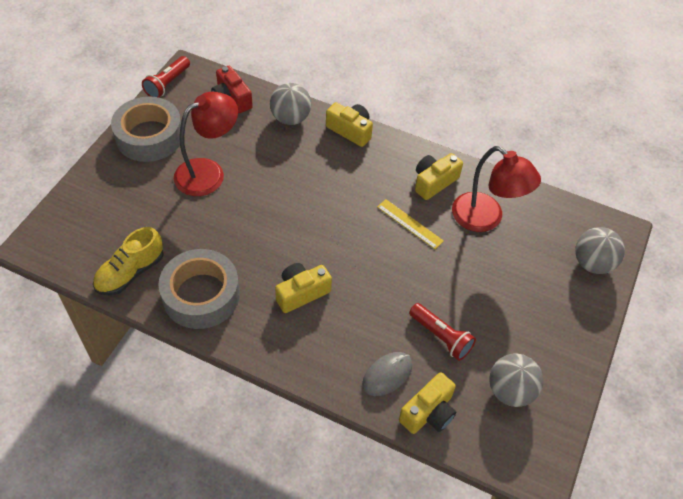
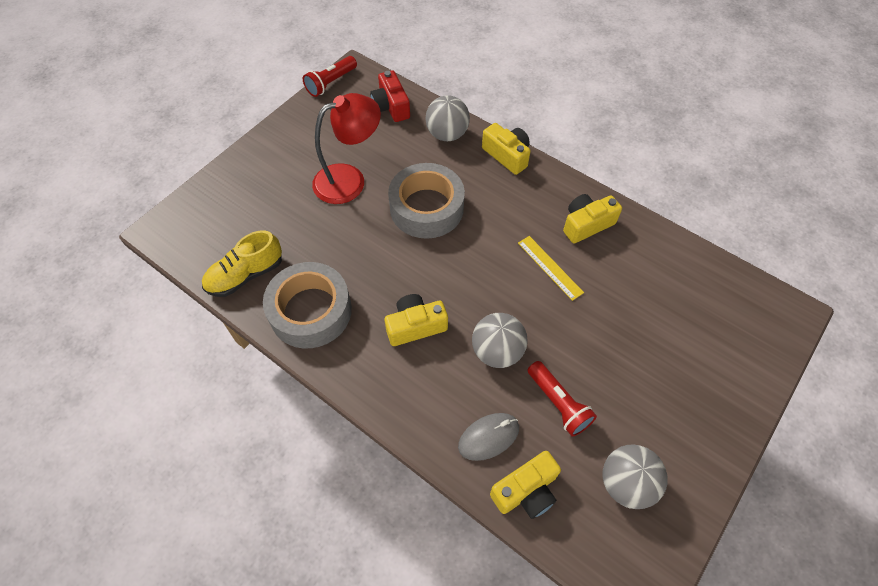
camera: 15 degrees right, 5 degrees up
(149, 136) = (300, 134): grey tape -> grey tape (426, 208)
(485, 219) = (636, 275): red lamp -> none
(592, 263) = (752, 346): grey ball -> grey ball (497, 351)

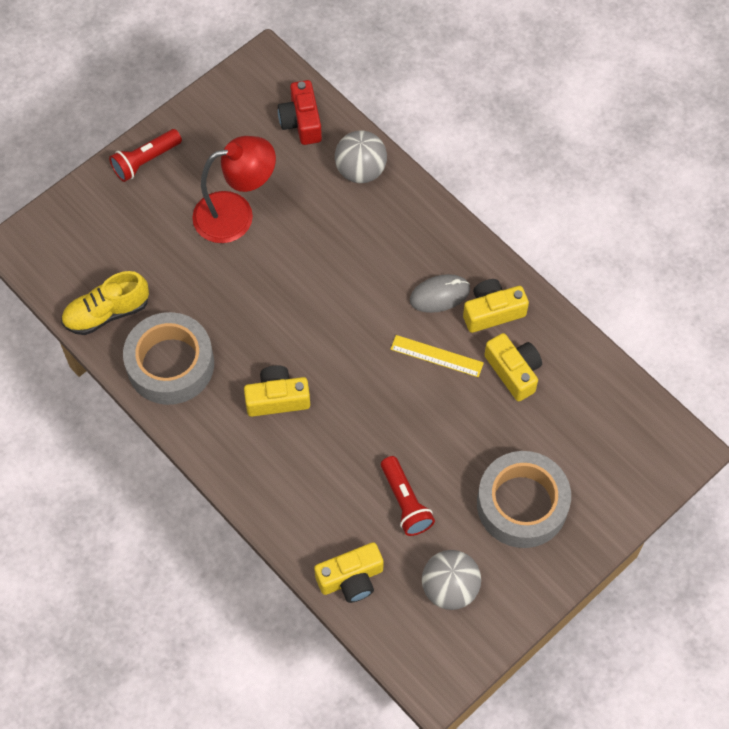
camera: 10 degrees right, 5 degrees up
(331, 83) = (234, 77): red flashlight -> red flashlight (145, 161)
(426, 208) = (317, 263): grey tape -> grey tape (522, 504)
(488, 437) = (327, 523): grey mouse -> grey mouse (439, 295)
(497, 351) = (356, 439): grey ball -> none
(507, 155) = (425, 210): yellow camera -> yellow camera (513, 371)
(549, 267) = (436, 356): yellow ruler -> yellow ruler turned 45 degrees counterclockwise

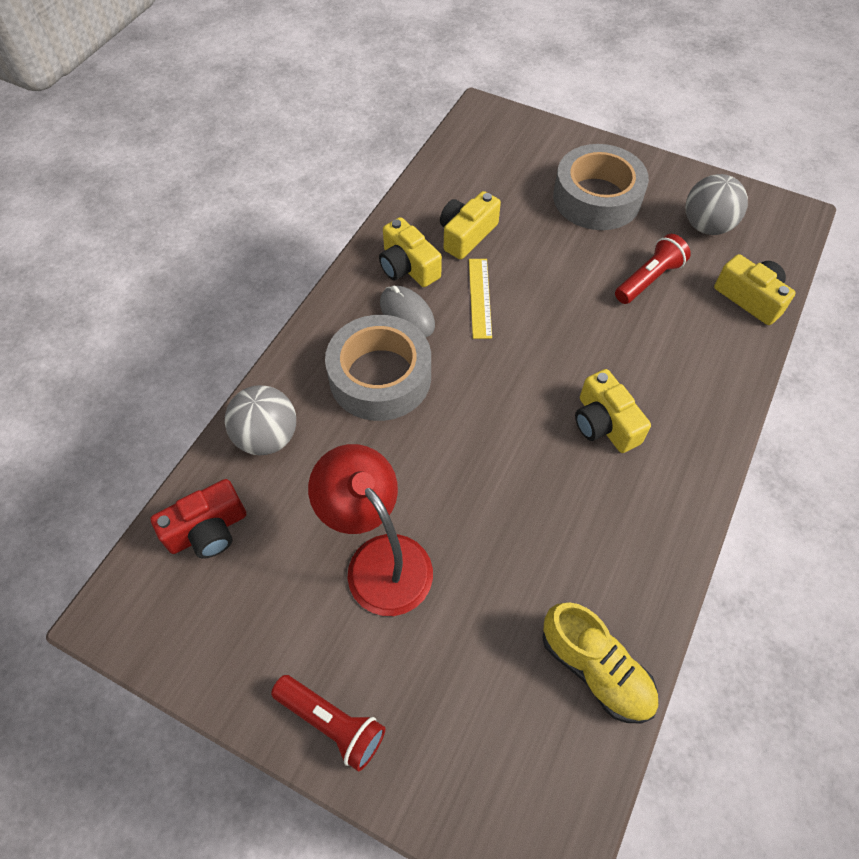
camera: 110 degrees left, 5 degrees down
(170, 364) = (624, 555): grey tape -> grey tape (380, 377)

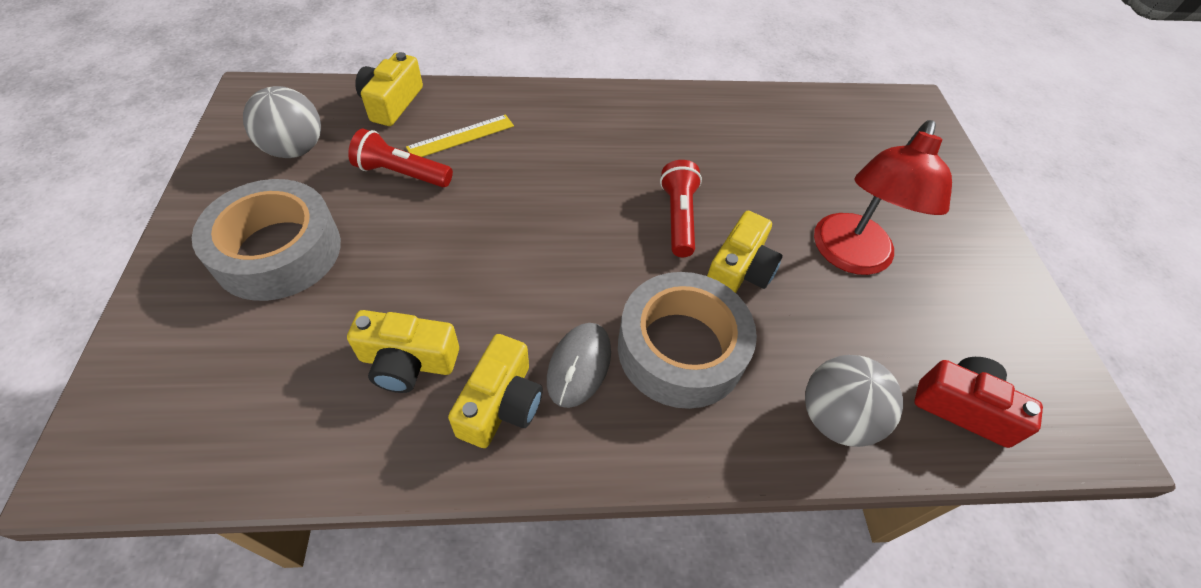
camera: 125 degrees left, 5 degrees down
(332, 723) = (974, 229): red flashlight -> red flashlight (678, 217)
(480, 297) = (509, 304): yellow ruler -> yellow ruler (461, 136)
(595, 669) = (797, 113): yellow shoe -> none
(604, 423) = (602, 159): yellow camera -> yellow camera (739, 271)

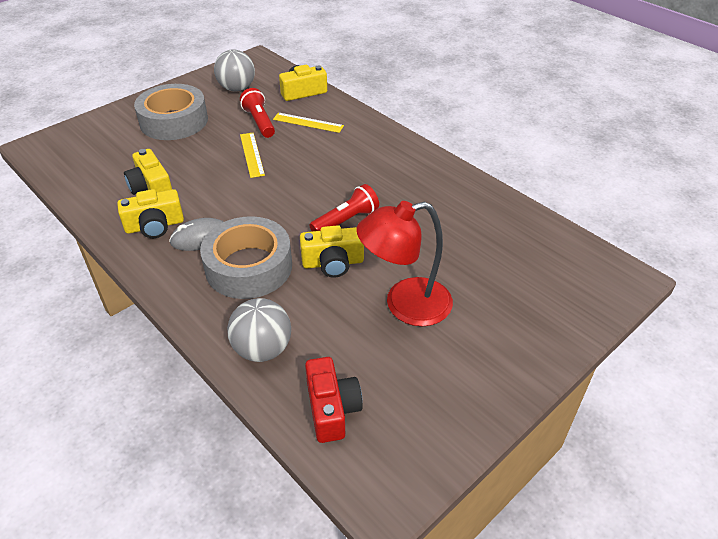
camera: 55 degrees right, 10 degrees down
(462, 219) = (252, 154): none -> yellow ruler

